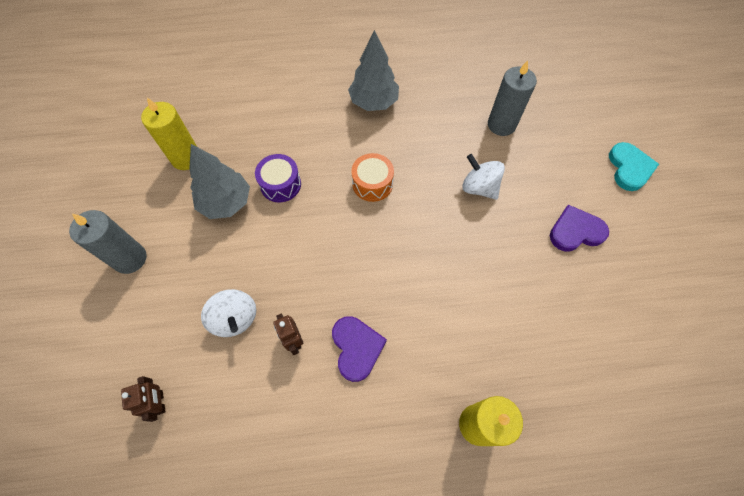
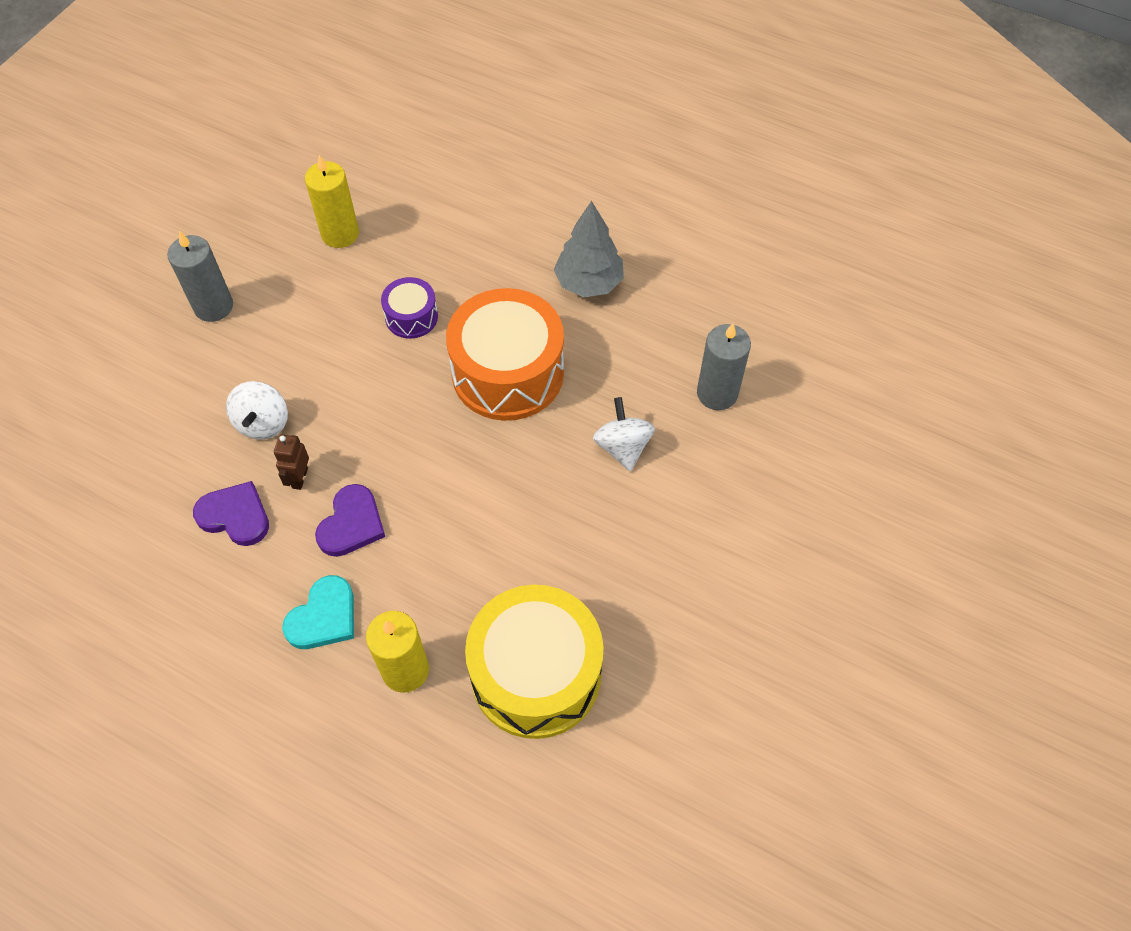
camera: 35 degrees right, 5 degrees down
(160, 402) = (144, 455): brown robot -> none
(226, 202) = (343, 304): grey tree -> none
(372, 184) = (508, 373): orange drum -> orange drum, size x2.06
(557, 365) = (536, 674): none -> yellow drum
(575, 231) = (690, 561): purple heart -> purple heart (235, 516)
(629, 168) = (829, 535): turquoise heart -> turquoise heart (324, 617)

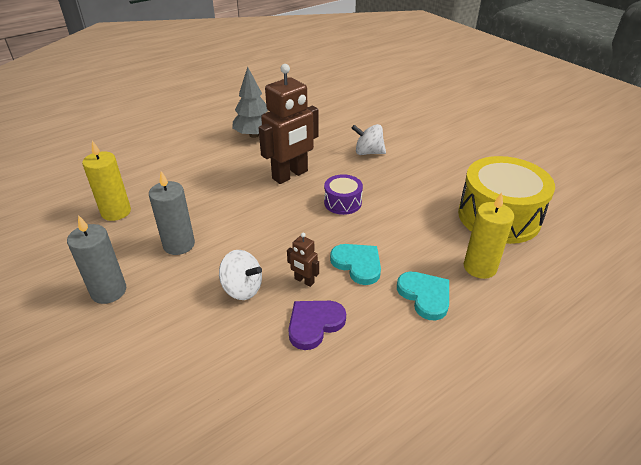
camera: 65 degrees left, 20 degrees down
(351, 524) = (357, 264): purple heart -> turquoise heart
(411, 317) = (216, 199): purple drum -> purple drum (342, 202)
(508, 373) = (290, 175): orange drum -> brown robot
(717, 393) = (355, 120): grey candle -> grey candle (179, 245)

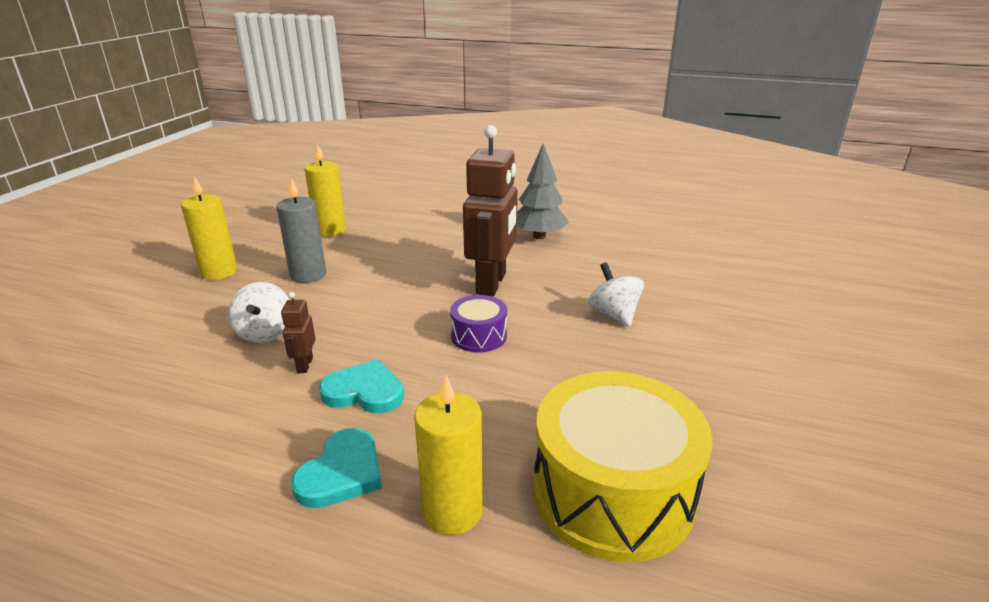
camera: 55 degrees right, 10 degrees down
(109, 291) = (219, 272): grey candle -> yellow candle
(290, 175) = (492, 284): brown robot -> brown robot turned 90 degrees counterclockwise
(314, 324) = (233, 400): purple heart -> none
(357, 264) = (364, 391): turquoise heart -> turquoise heart turned 90 degrees counterclockwise

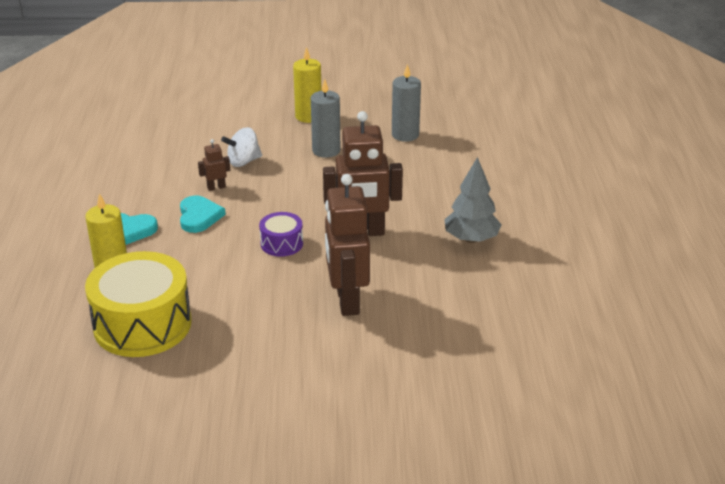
camera: 70 degrees right, 5 degrees up
(330, 230) = (405, 135): yellow candle -> grey candle
(614, 314) = (347, 301): white spinning top -> brown robot

